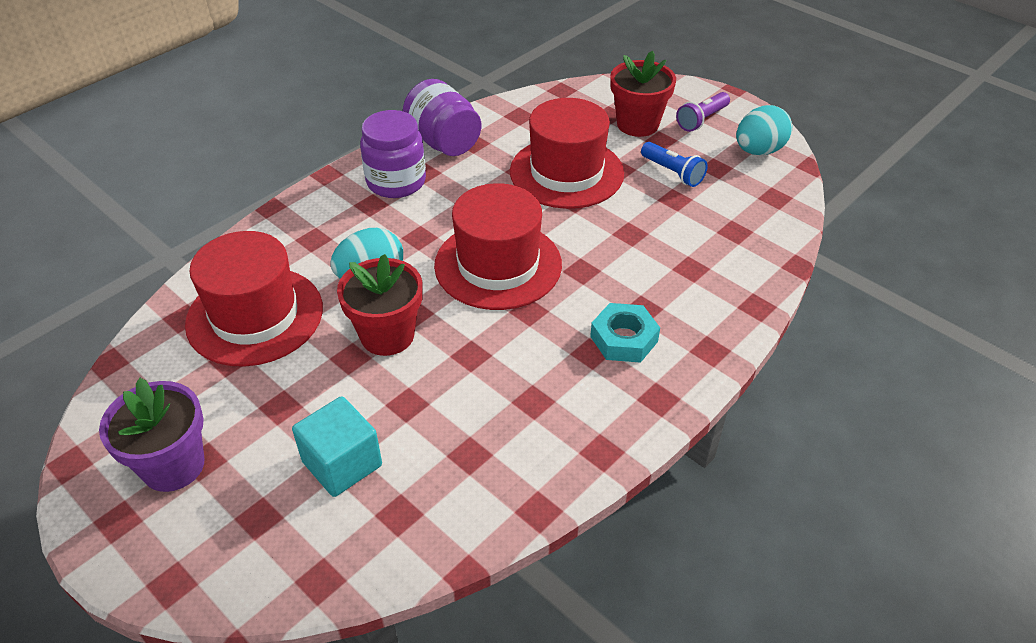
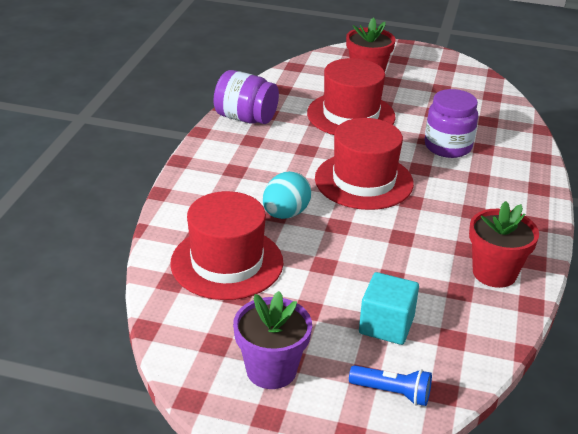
camera: 30 degrees left, 10 degrees down
(387, 335) = (335, 244): red flower pot -> red flower pot (494, 273)
(396, 182) = (238, 151): purple jar -> purple jar (448, 146)
(624, 339) = (485, 198): turquoise nut -> none
(672, 173) = (418, 98): blue flashlight -> blue flashlight (392, 393)
(702, 120) = (405, 63): purple flashlight -> none
(758, 151) = (457, 72): turquoise egg -> none

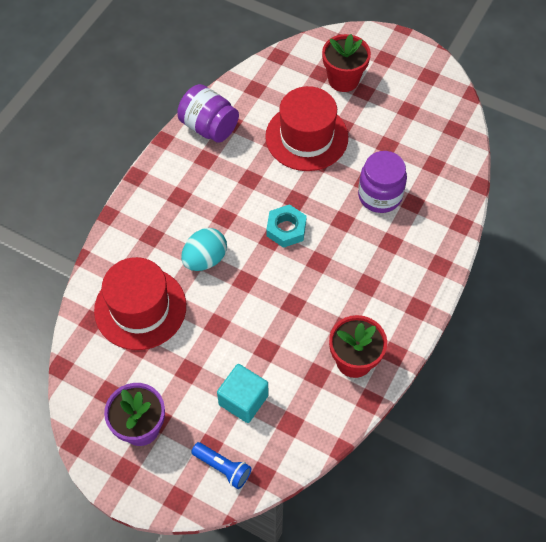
camera: 15 degrees right, 25 degrees up
(364, 181) = (286, 229): red hat -> turquoise nut

